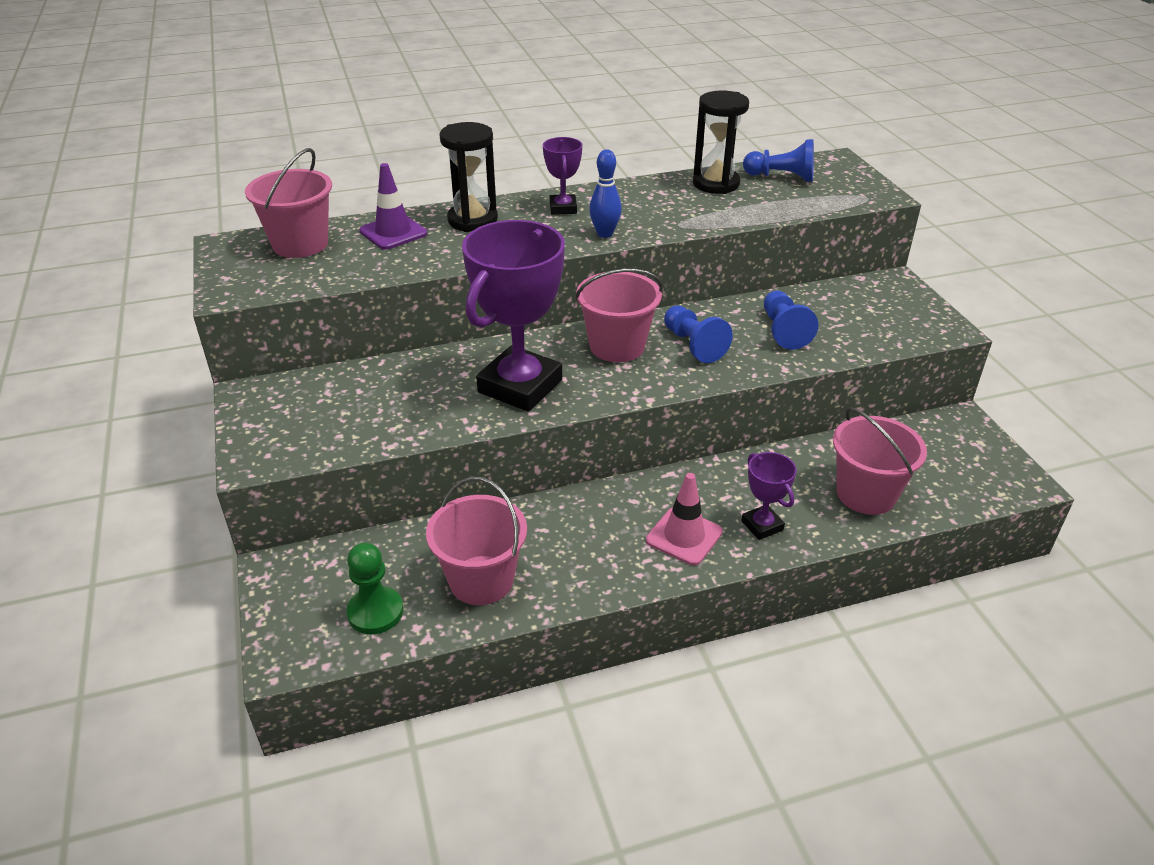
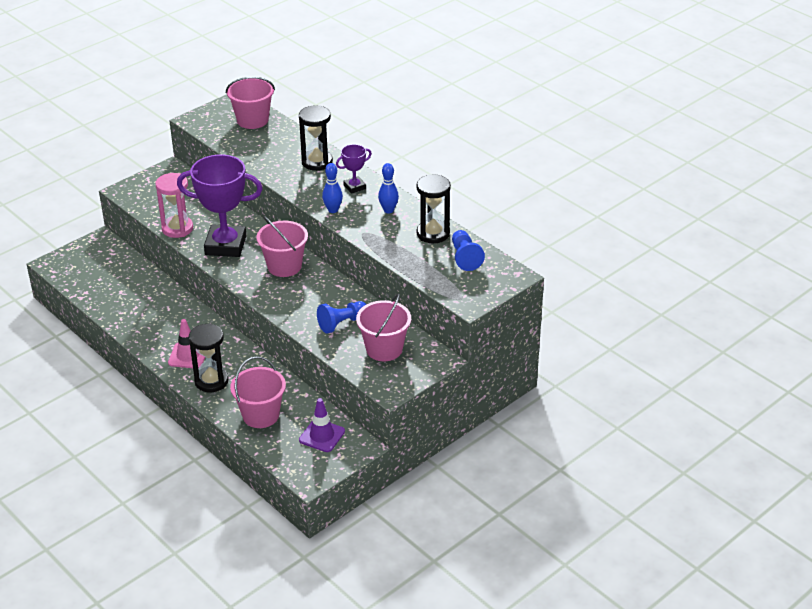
camera: 65 degrees right, 0 degrees up
(375, 612) = (88, 277): green pawn -> none
(393, 232) = (284, 142): purple traffic cone -> purple traffic cone (322, 436)
(429, 424) = (177, 228): none -> pink hourglass
(481, 580) = (123, 300): pink bucket -> pink bucket (384, 349)
(639, 198) = (388, 210): none -> blue bowling pin
(693, 345) = (303, 293): blue pawn -> none
(762, 525) = (211, 381): purple trophy -> black hourglass

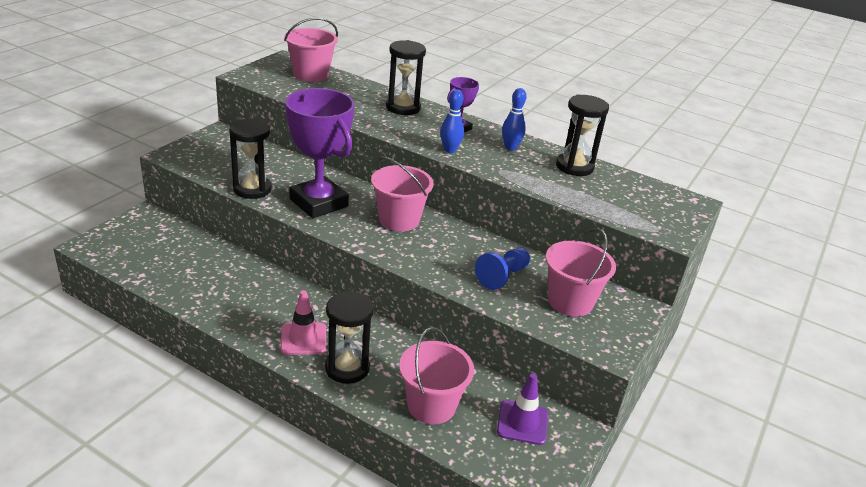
camera: 20 degrees left, 5 degrees down
(177, 228) = (252, 189): pink hourglass -> black hourglass
(225, 245) = (318, 203): purple trophy -> purple trophy turned 60 degrees clockwise
(465, 257) = (627, 188): blue pawn -> none

